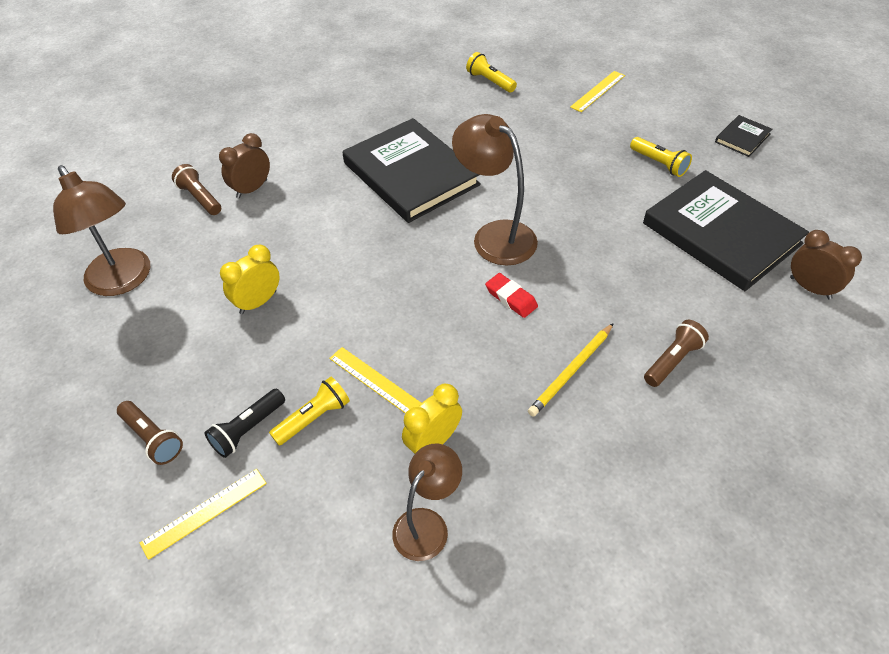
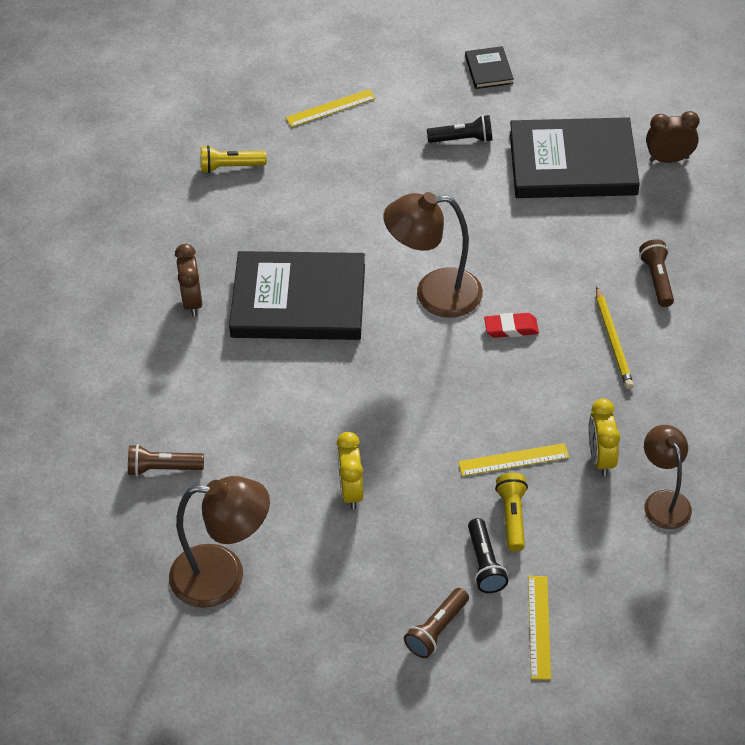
camera: 50 degrees left, 0 degrees up
(153, 438) = (436, 630): brown flashlight -> brown flashlight turned 135 degrees clockwise
(252, 189) = (193, 423): brown clock -> brown clock (192, 301)
(598, 91) = (330, 108): yellow ruler -> yellow ruler turned 75 degrees clockwise
(659, 164) = (463, 139): yellow flashlight -> black flashlight

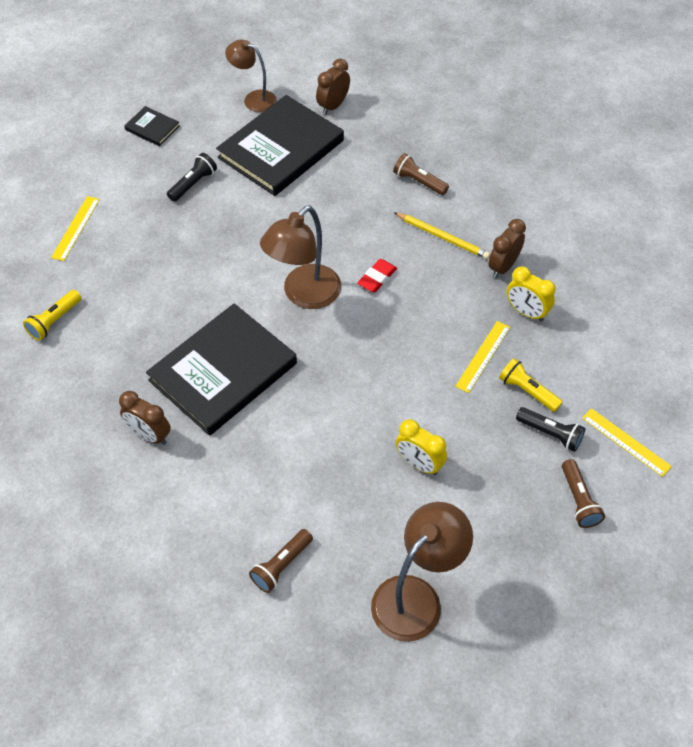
camera: 50 degrees left, 5 degrees up
(633, 406) = (503, 267): none -> brown clock
(663, 501) = (589, 307): brown lamp -> brown lamp (253, 99)

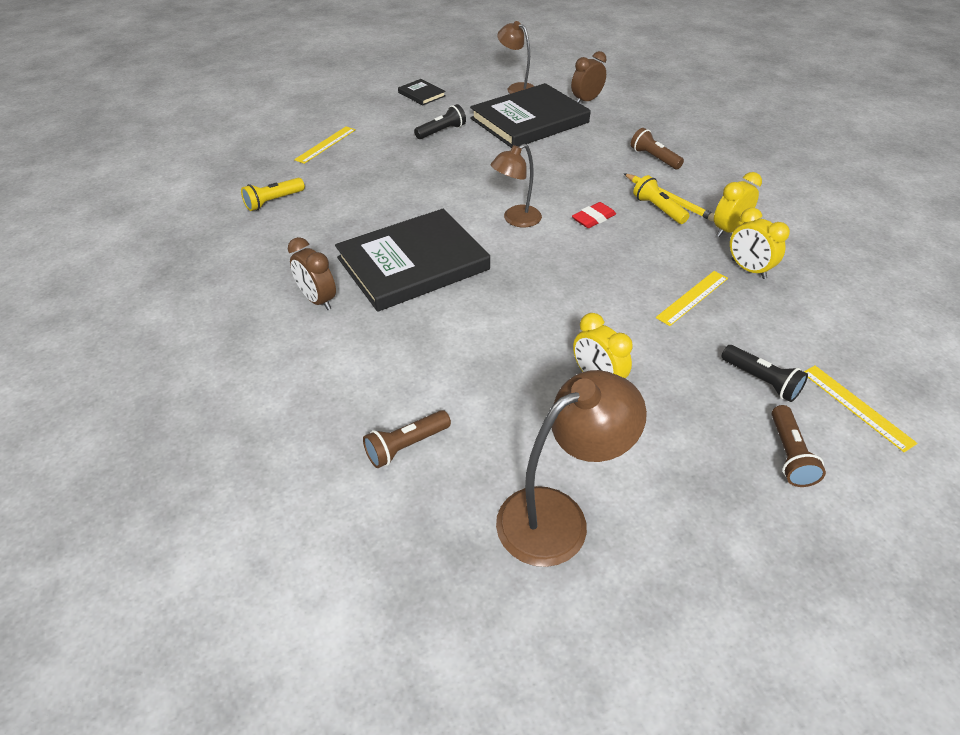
camera: 15 degrees right, 10 degrees down
(304, 295) = (516, 220): brown lamp -> brown lamp, size x0.65
(503, 267) = (728, 230): brown clock -> yellow clock
(527, 391) = (738, 336): yellow flashlight -> yellow flashlight (658, 209)

